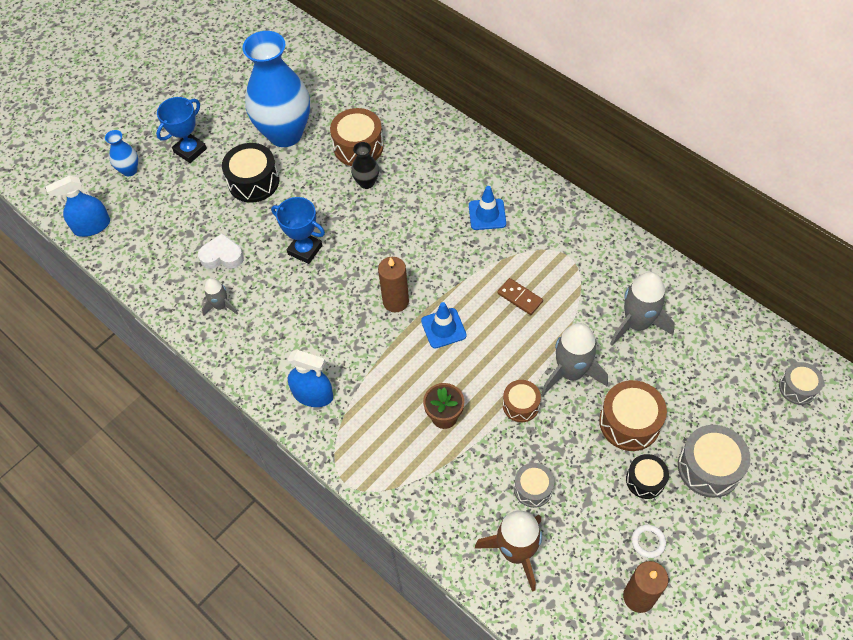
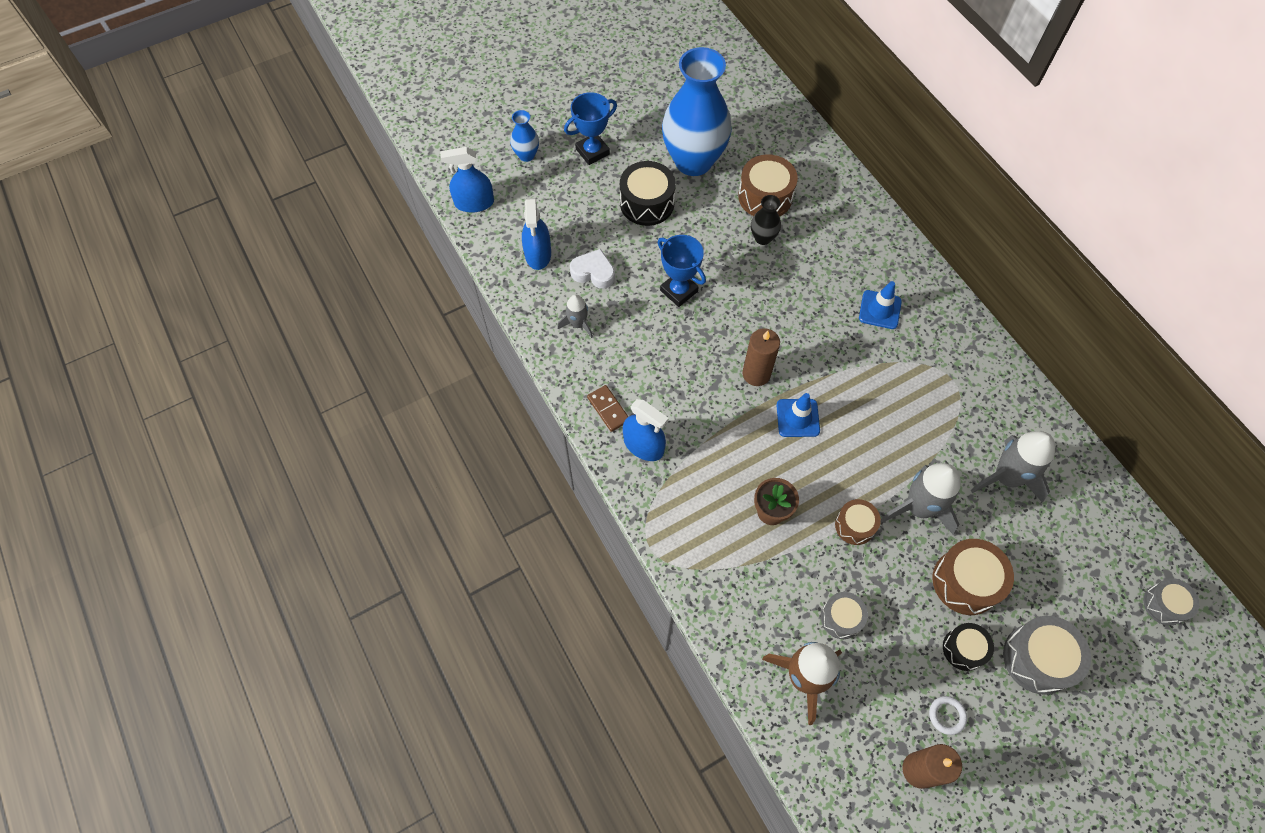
camera: 15 degrees right, 5 degrees up
(165, 254) = (538, 254): none -> blue spray bottle
(519, 298) = (888, 410): brown domino -> brown domino (608, 409)

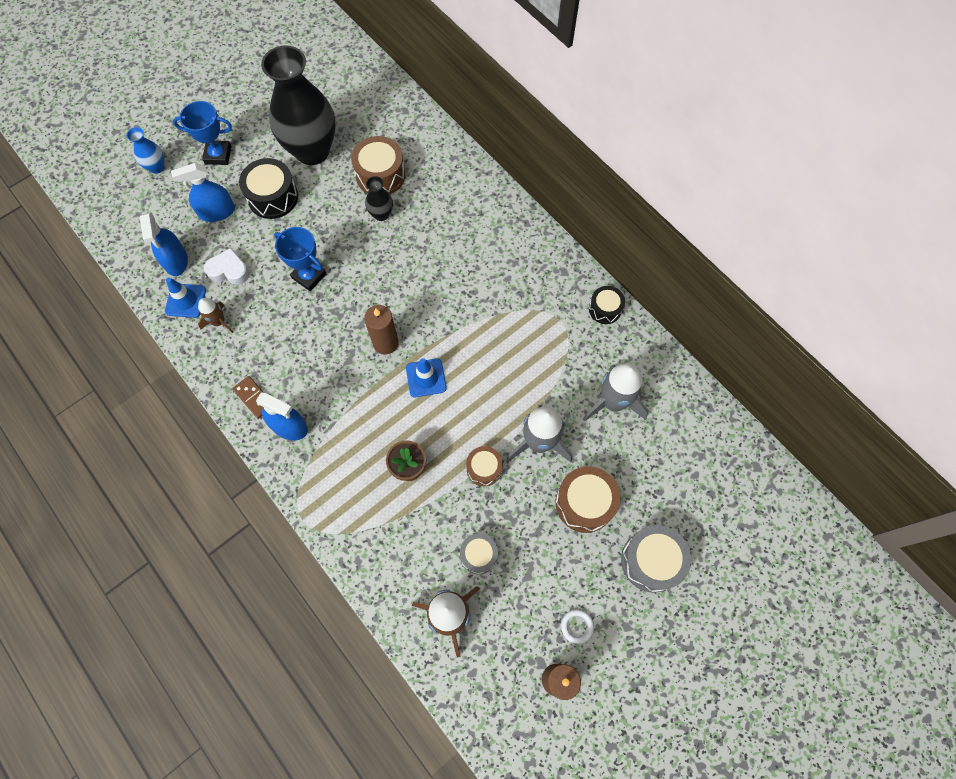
camera: 10 degrees left, 5 degrees up
(474, 203) = (111, 220): blue spray bottle -> blue spray bottle (217, 212)
(578, 324) = (219, 322): grey rocket -> brown rocket
(592, 152) = (218, 155): blue trophy -> blue trophy turned 45 degrees clockwise
(693, 161) = (312, 151): blue vase -> black vase
(880, 310) = (491, 266): blue traffic cone -> blue traffic cone (186, 300)
(963, 649) = (587, 564): black drum -> black drum (605, 309)
(1164, 604) = (755, 493): grey drum -> none

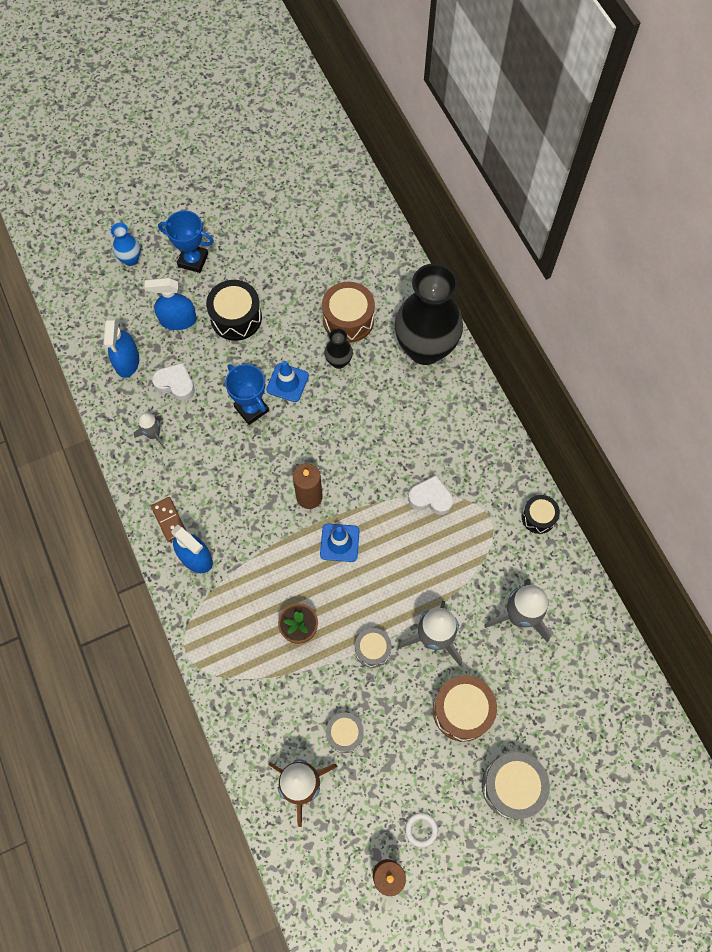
camera: 15 degrees right, 0 degrees up
(186, 300) = (127, 405): blue traffic cone -> blue traffic cone (287, 383)
(219, 322) = (153, 434): brown rocket -> grey rocket
(312, 151) = (287, 277): black vase -> black vase (425, 349)
(484, 468) = (372, 649): brown drum -> grey drum
(501, 316) = (430, 498): none -> white heart

